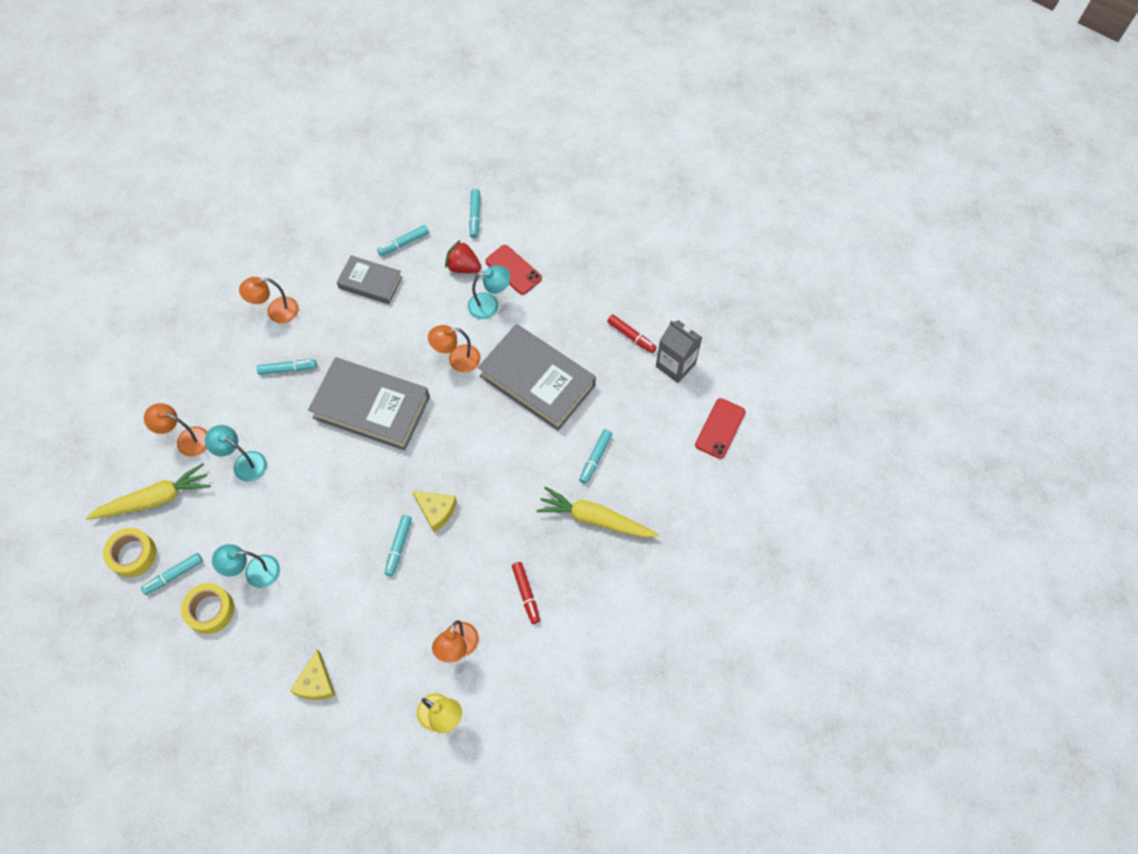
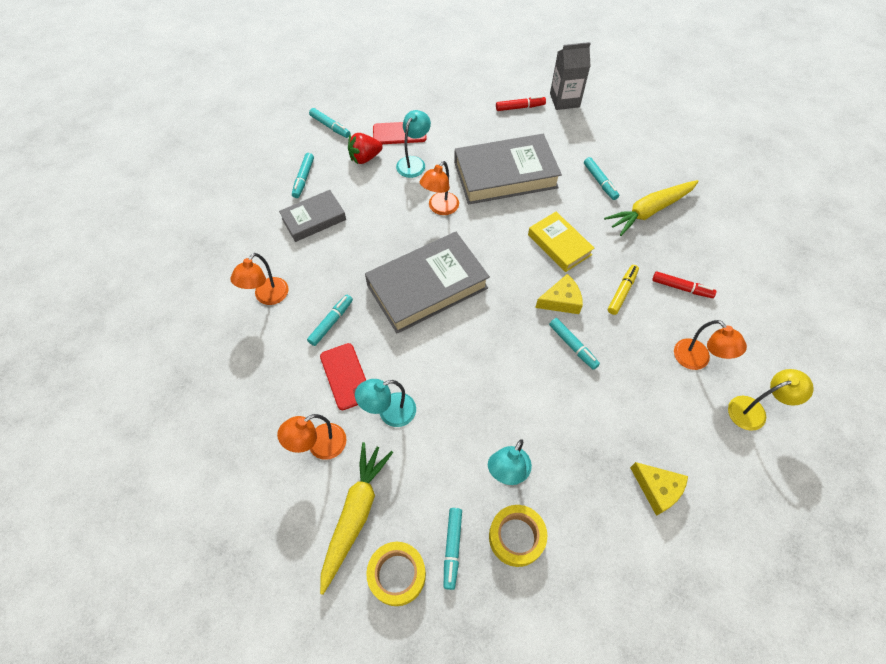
camera: 50 degrees left, 5 degrees down
(483, 550) = (622, 292): none -> yellow marker
(494, 472) = (559, 244): none -> yellow book
(720, 428) = (634, 108): red phone -> red phone (345, 376)

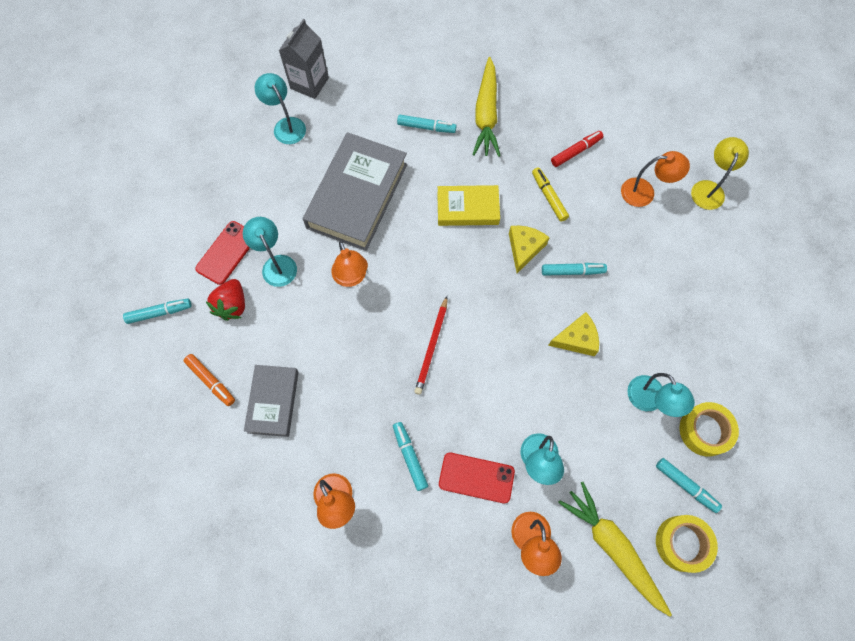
camera: 55 degrees left, 10 degrees up
(303, 179) = (211, 381): turquoise marker -> orange marker
(427, 287) = (432, 347): grey book -> red pencil
(520, 107) = (286, 125): red marker -> turquoise lamp
(657, 489) = (727, 302): yellow cheese -> yellow cheese (576, 339)

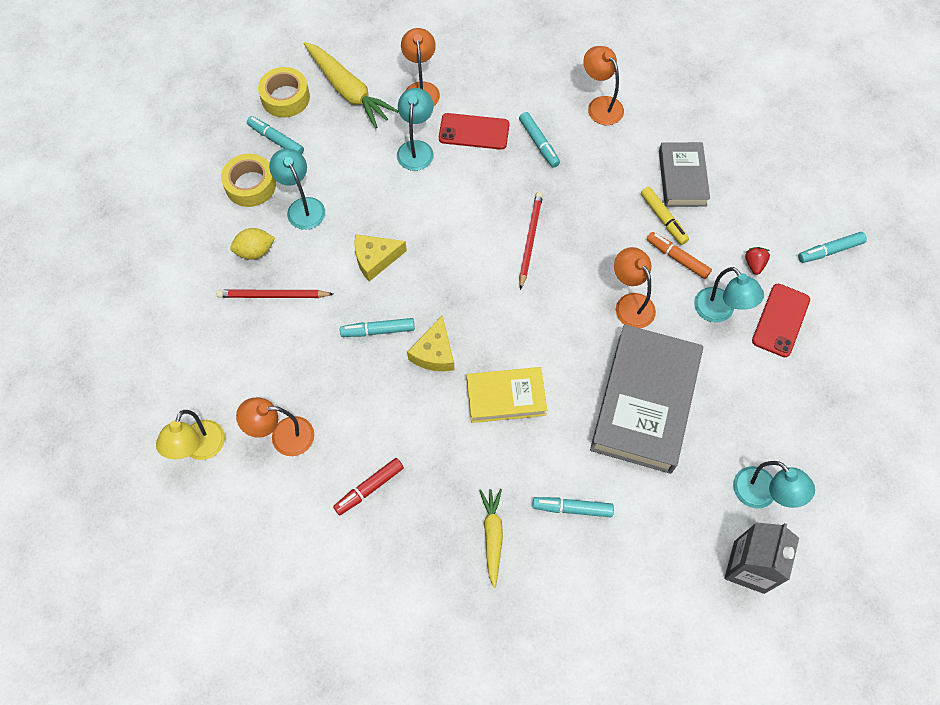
camera: 175 degrees right, 5 degrees down
(211, 381) = (750, 191): orange marker -> orange marker (677, 258)
(232, 305) = (754, 264): red strawberry -> red strawberry, size x0.59
(486, 114) = (492, 536): yellow carrot -> yellow carrot, size x0.61
(549, 197) = (405, 421): yellow marker -> yellow marker (663, 219)
(667, 311) = (273, 296): none -> red pencil
(689, 356) = (255, 251): none -> yellow lemon

